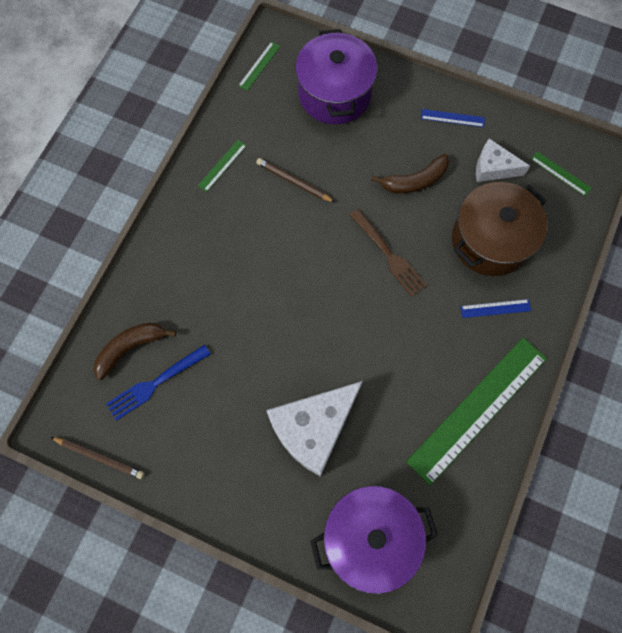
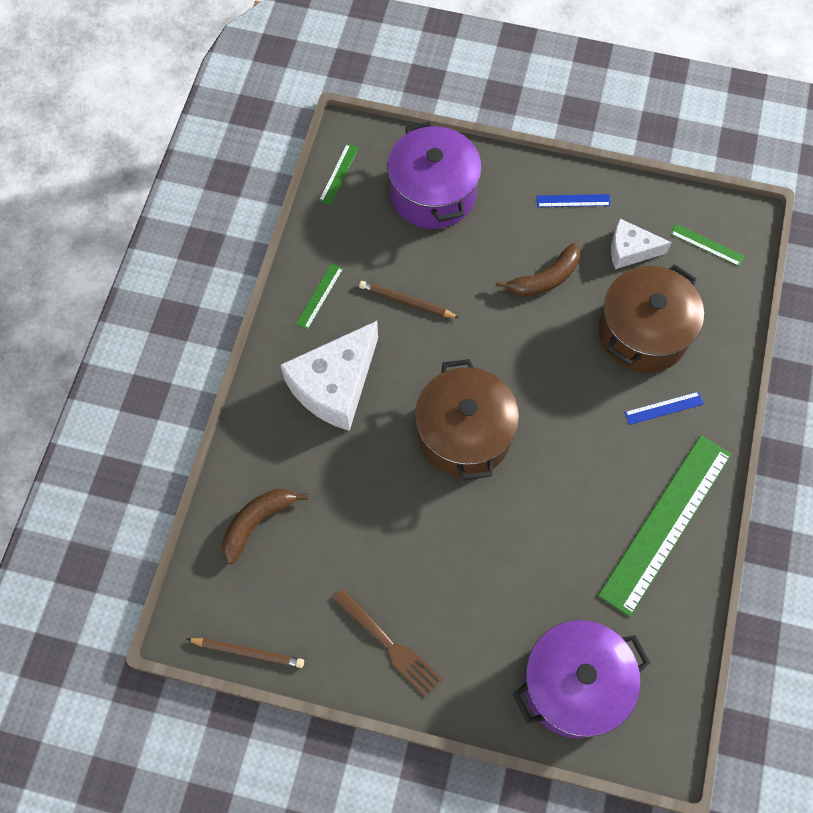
camera: 10 degrees left, 5 degrees down
(155, 383) = (295, 557): blue fork -> none
(313, 428) = (486, 576): white cheese -> white cheese (335, 385)
(319, 302) = (464, 434): none -> brown pot
(389, 255) = (532, 368): brown fork -> brown fork (390, 645)

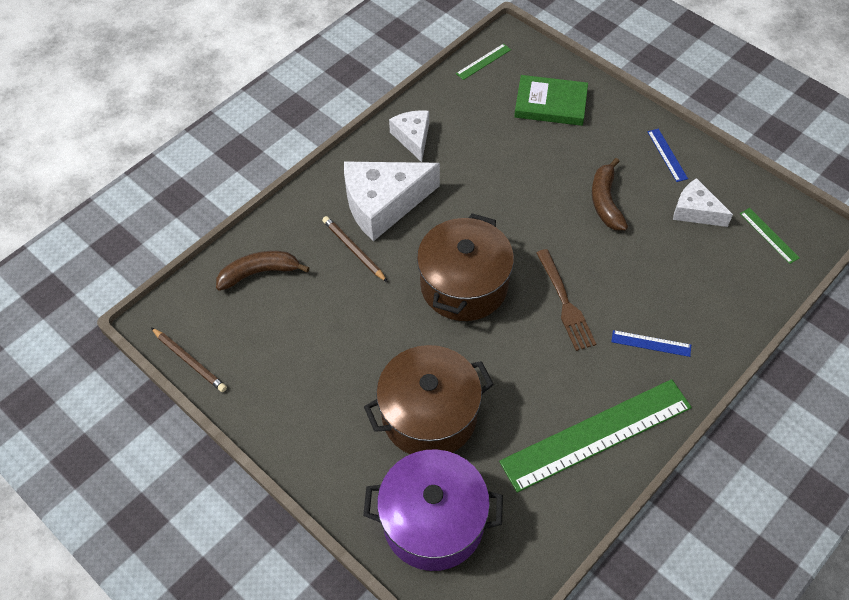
camera: 30 degrees right, 10 degrees down
(319, 296) = (413, 138): green ruler -> white cheese
(390, 645) = (301, 411): brown fork -> brown fork (565, 303)
(406, 301) = (479, 170): brown pencil -> brown pencil (353, 250)
(433, 193) = (550, 104): purple pot -> green book
(544, 279) = (605, 201): brown banana -> brown banana turned 90 degrees clockwise
(573, 200) = (667, 155): blue ruler -> blue ruler turned 45 degrees clockwise
(643, 333) = (667, 278): brown pot -> brown pot (429, 415)

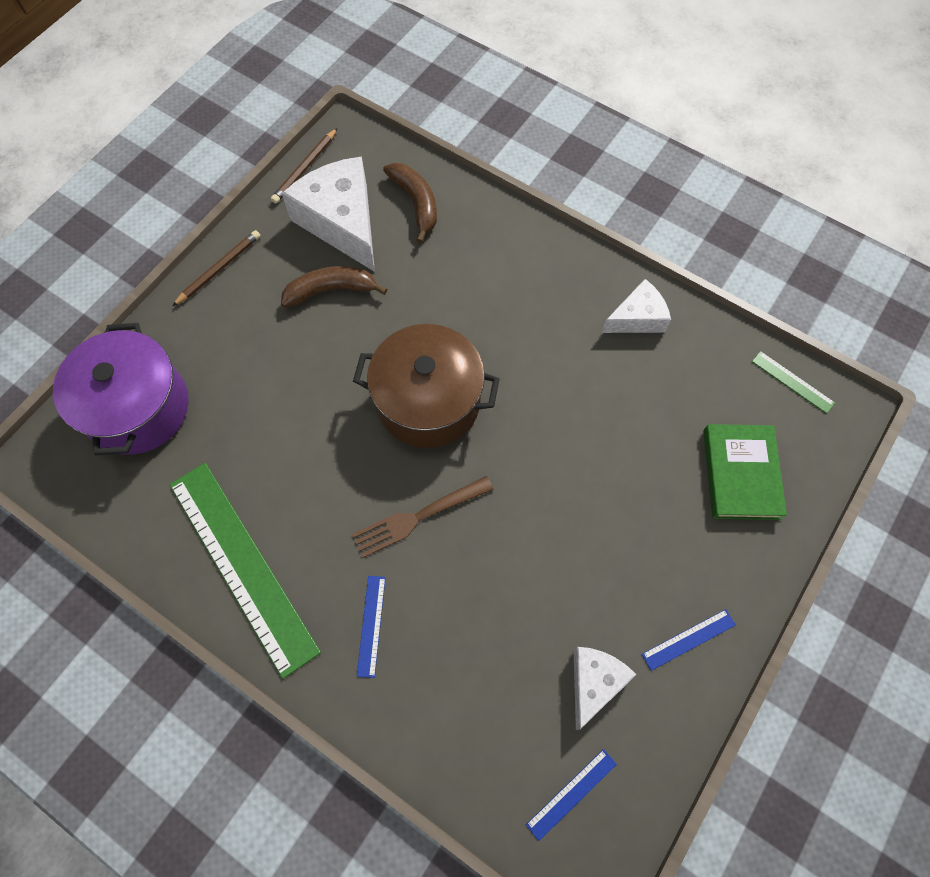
camera: 80 degrees right, 10 degrees up
(353, 250) = (459, 283): brown pencil -> brown pencil (219, 269)
(383, 204) = (529, 302): white cheese -> white cheese (342, 222)
(429, 415) = (257, 388): brown pot -> none
(605, 201) = (586, 557): brown banana -> brown banana (331, 290)
(769, 235) = (571, 794): green ruler -> blue ruler

